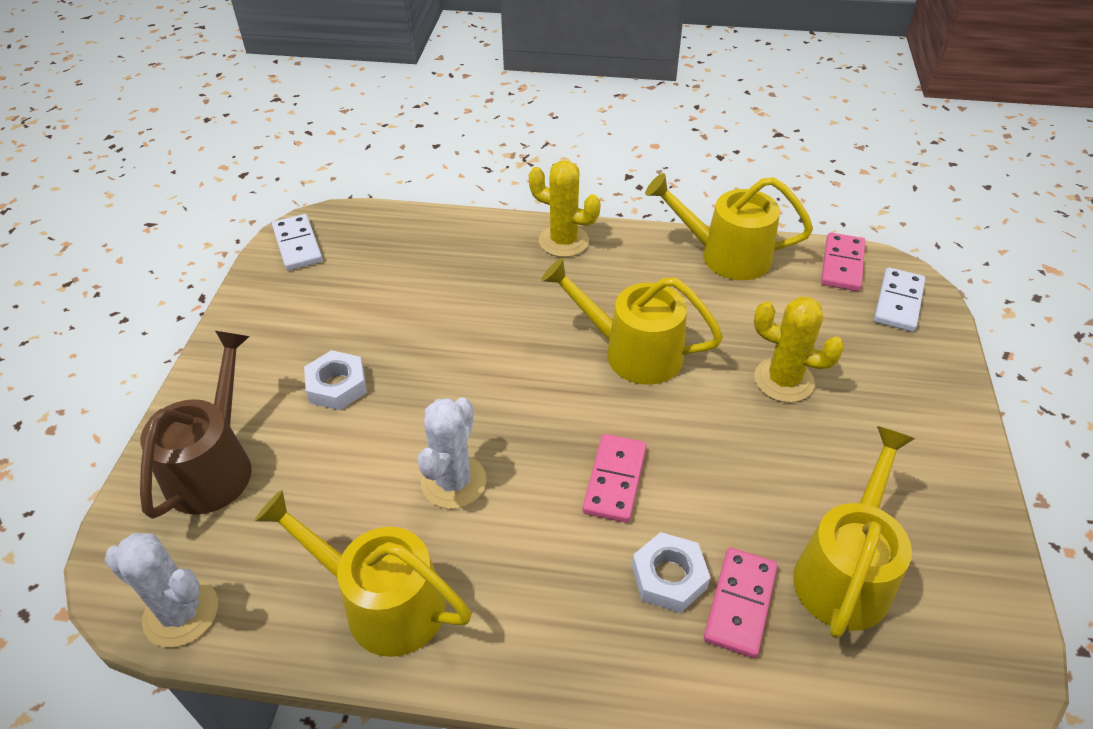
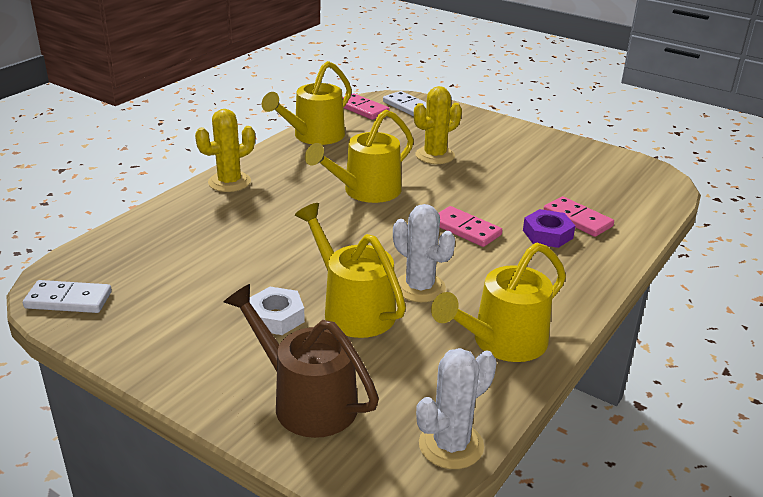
camera: 65 degrees left, 15 degrees down
(669, 577) = (547, 234): white nut -> purple nut
(845, 571) = (574, 185): yellow watering can -> yellow watering can (352, 308)

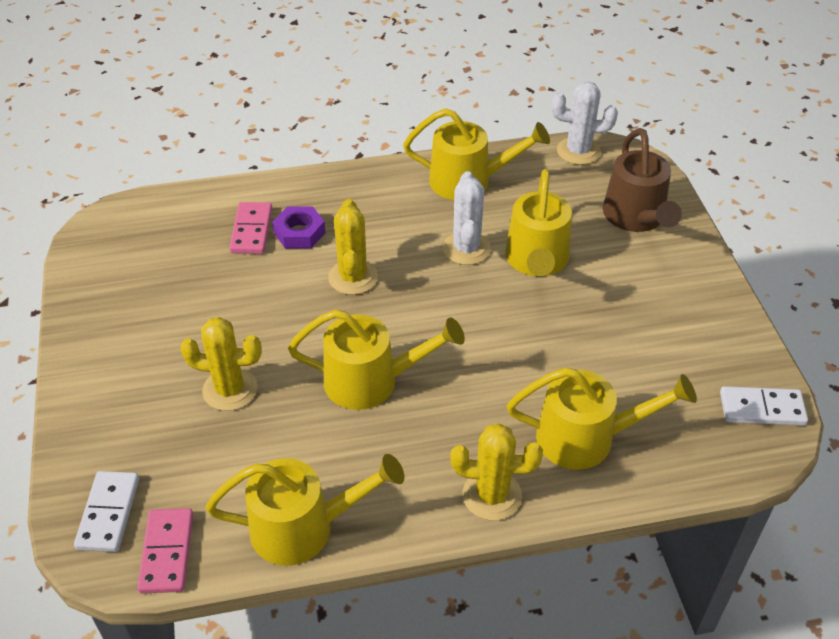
camera: 135 degrees left, 15 degrees up
(68, 300) = (762, 409): white domino -> white domino turned 45 degrees counterclockwise
(195, 227) = (587, 438): none -> yellow watering can
(276, 317) = (600, 288): white nut -> none
(465, 229) = (353, 277): pink domino -> yellow cactus

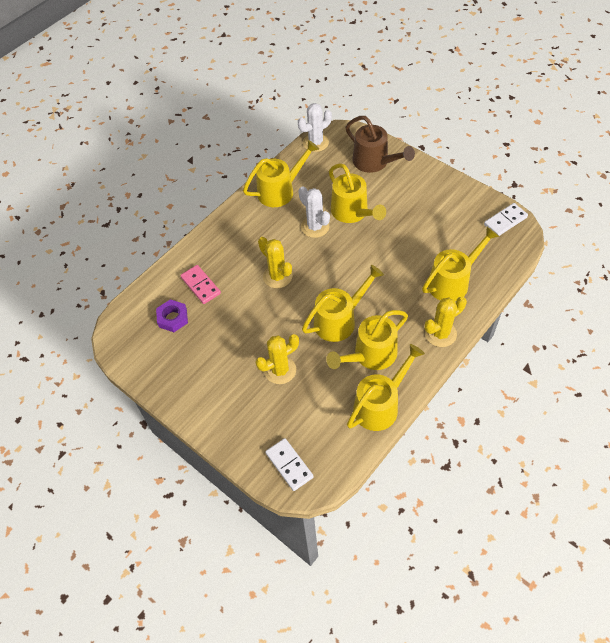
camera: 35 degrees left, 10 degrees up
(167, 552) = (334, 460): pink domino -> none
(299, 232) = (226, 271): purple nut -> purple nut (173, 318)
(361, 454) = (370, 355): none -> yellow watering can

